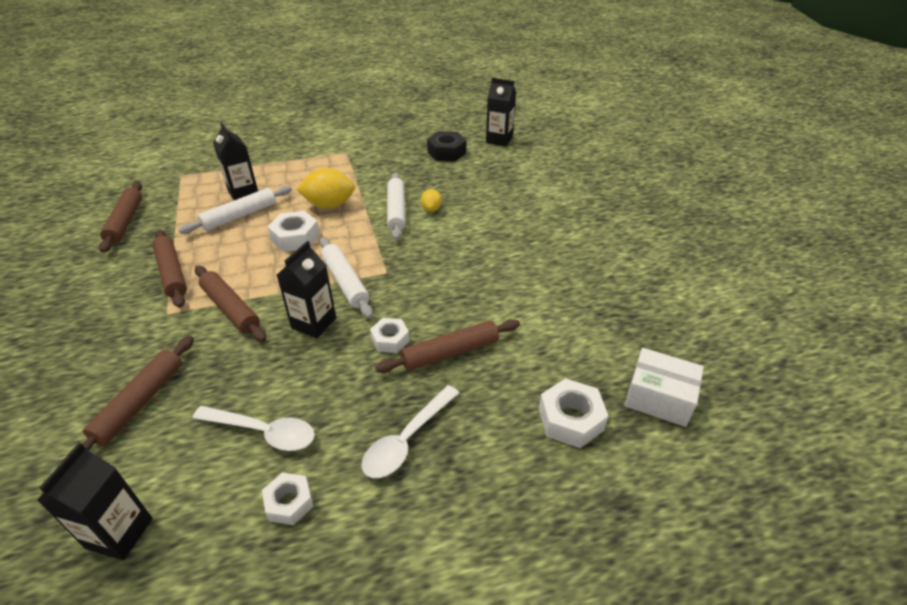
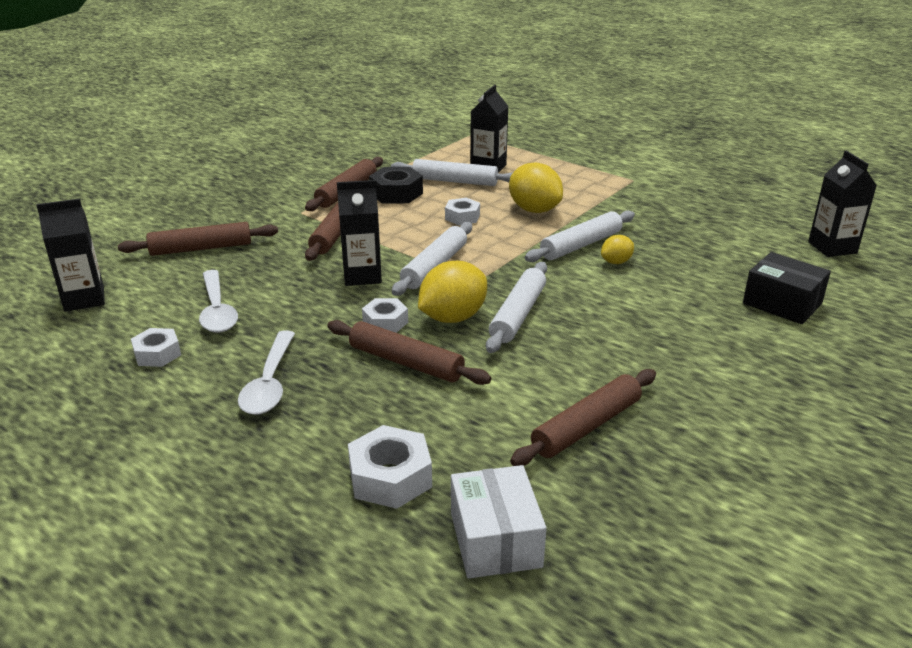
camera: 55 degrees right, 10 degrees down
(125, 222) = (381, 146): brown rolling pin -> brown rolling pin (586, 426)
(295, 238) = (462, 217): white nut -> white nut, size x0.66
(407, 440) = (269, 383): white spoon -> white spoon turned 90 degrees counterclockwise
(419, 305) = (453, 317): none -> yellow lemon
(446, 152) = (738, 228): black nut -> black nut (396, 193)
(446, 276) = (518, 315): none -> white rolling pin
(532, 183) = (782, 303): none -> black box

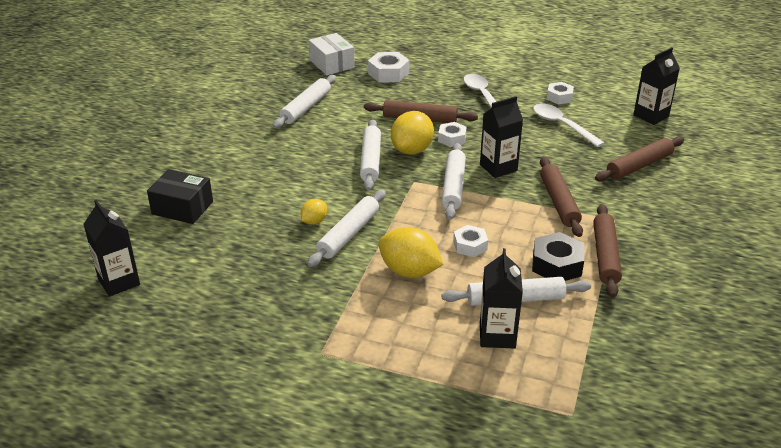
camera: 160 degrees right, 5 degrees up
(586, 426) = (306, 108): brown rolling pin -> white rolling pin

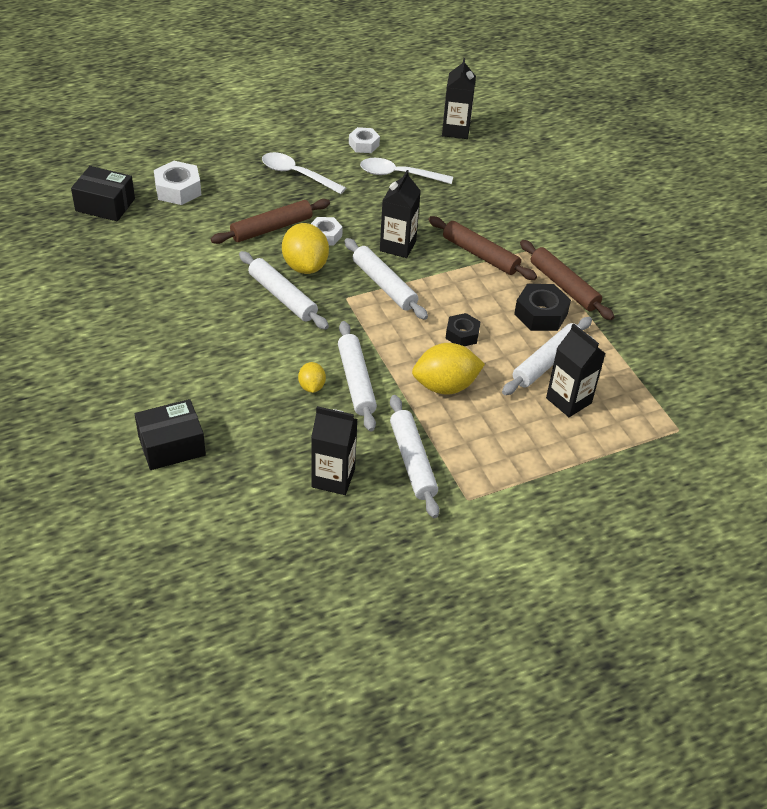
camera: 45 degrees left, 10 degrees up
(119, 282) = (216, 553): black carton -> black carton (333, 478)
(306, 108) = (146, 270): white rolling pin -> white rolling pin (412, 461)
(332, 64) = (105, 205): white box -> black box
(470, 245) = (462, 334): white nut -> black nut
(639, 166) = (499, 187): brown rolling pin -> none

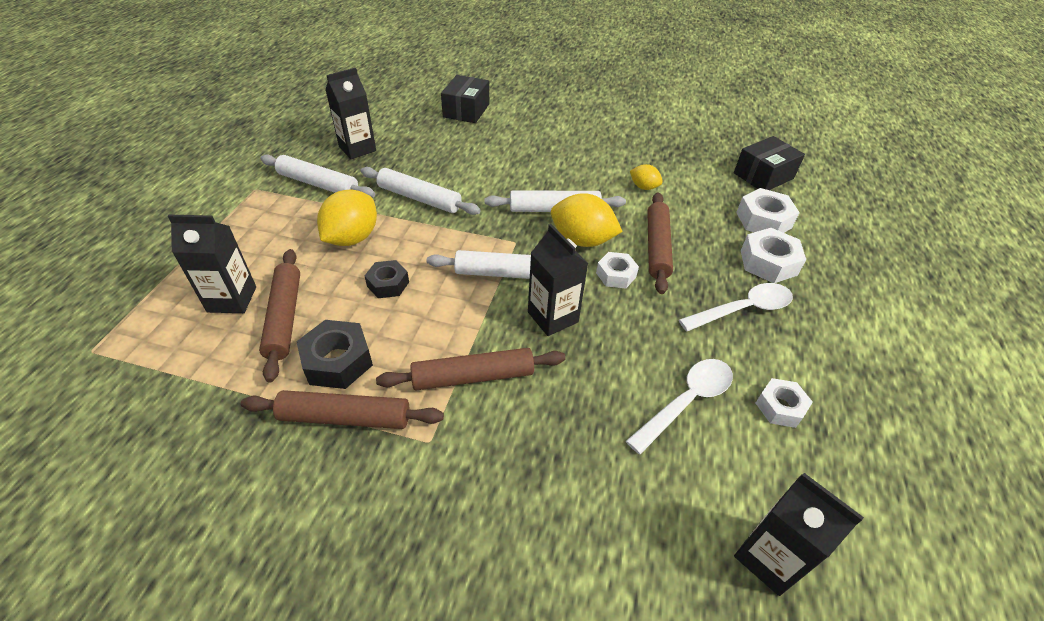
camera: 130 degrees right, 0 degrees up
(232, 176) = (768, 262): none -> white nut
(311, 386) = (442, 177): yellow lemon -> yellow lemon (643, 187)
(546, 362) = (284, 317): white rolling pin -> brown rolling pin

